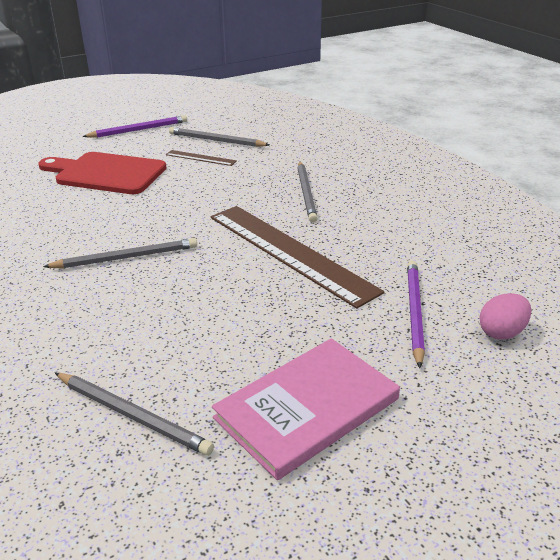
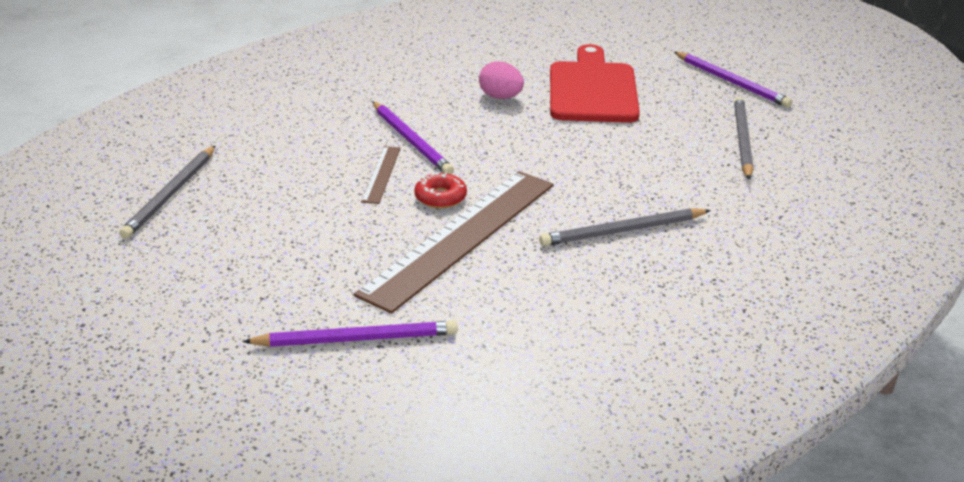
camera: 75 degrees right, 0 degrees up
(125, 257) = (411, 140): grey pencil -> purple pencil
(200, 158) = (677, 139): brown ruler -> brown ruler (381, 174)
(227, 254) = (440, 197): none -> red donut
(307, 408) = (183, 281): pink book -> none
(501, 332) = (329, 410): pink egg -> pink egg (501, 97)

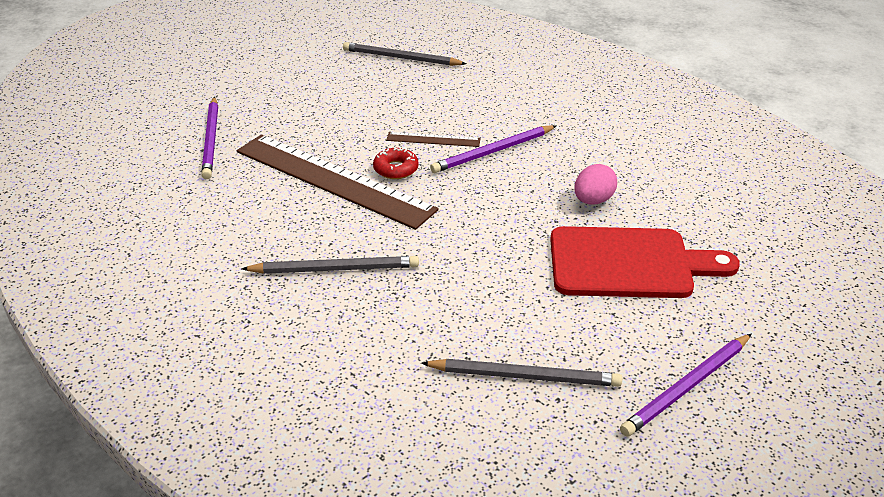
camera: 90 degrees right, 5 degrees up
(623, 231) = (334, 269): grey pencil -> grey pencil turned 105 degrees clockwise

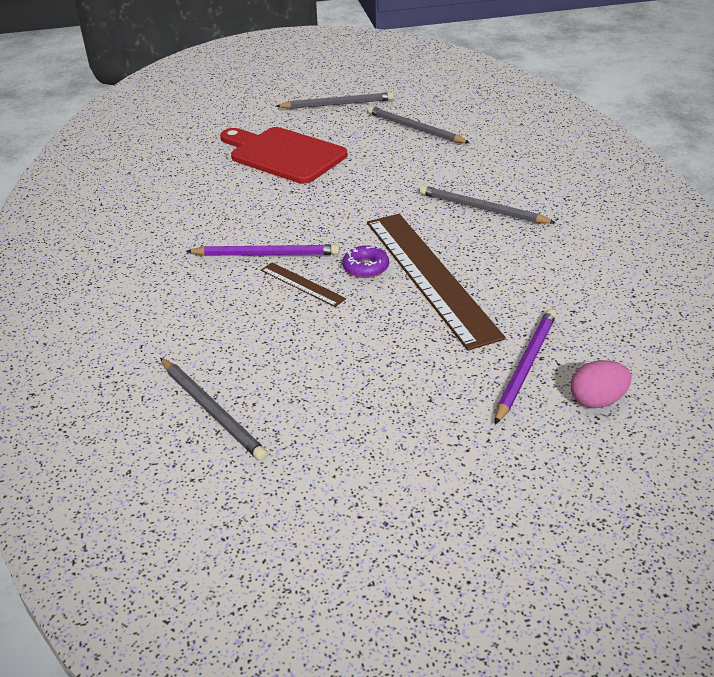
camera: 145 degrees left, 0 degrees up
(396, 169) = (366, 267): red donut -> purple donut
(593, 200) = (247, 194): pink egg -> pink egg (597, 400)
(687, 387) = (337, 104): purple pencil -> grey pencil

